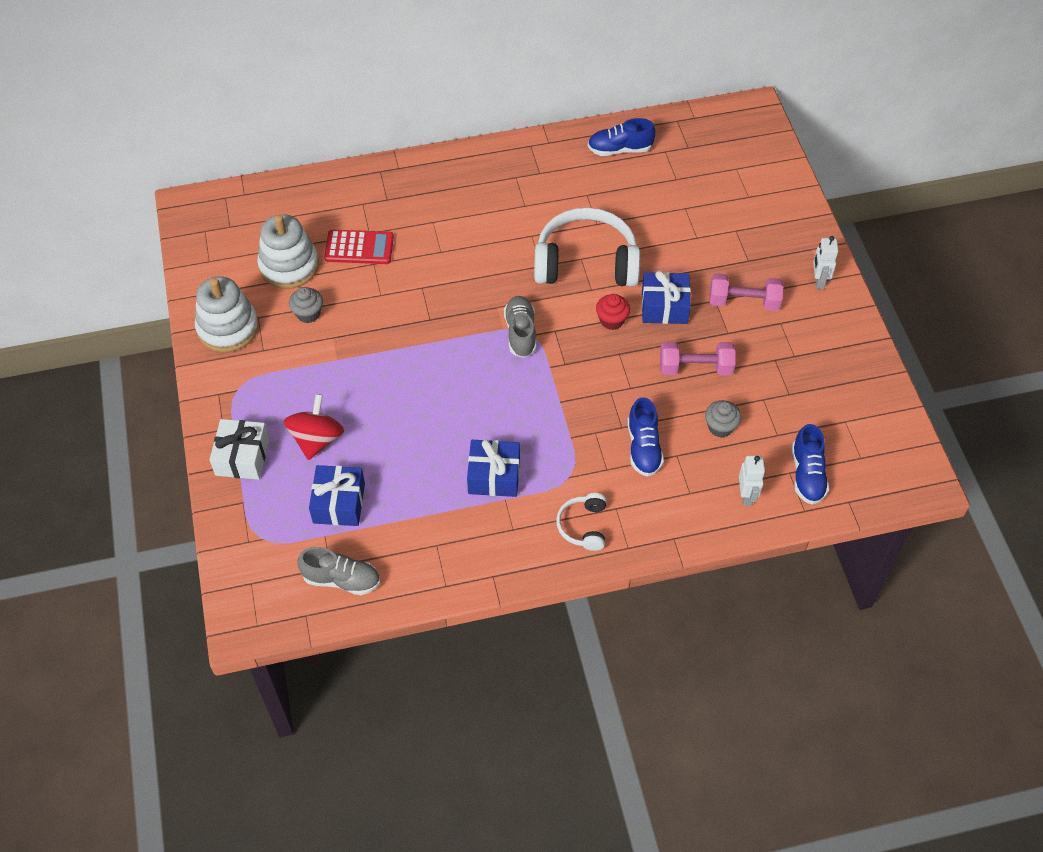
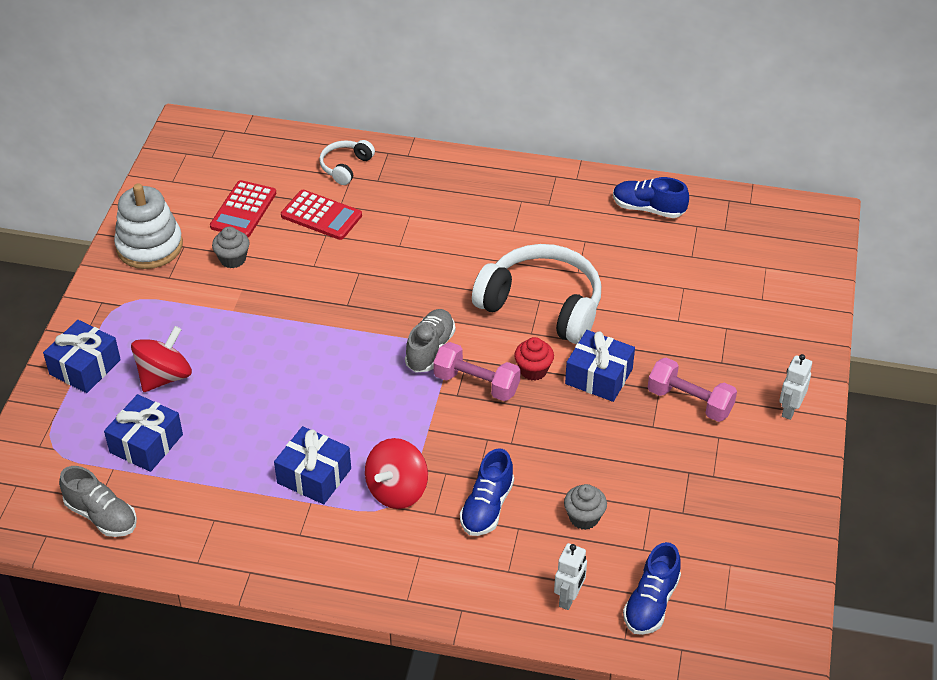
camera: 25 degrees right, 10 degrees down
(242, 457) = (85, 367): white gift -> blue gift
(289, 266) = (243, 210): white stacking toy -> red calculator
(566, 462) = (397, 490): none -> red spinning top
(583, 526) = (373, 560): white headphones -> white headphones (345, 167)
(695, 368) = (594, 448): pink dumbbell -> pink dumbbell (476, 384)

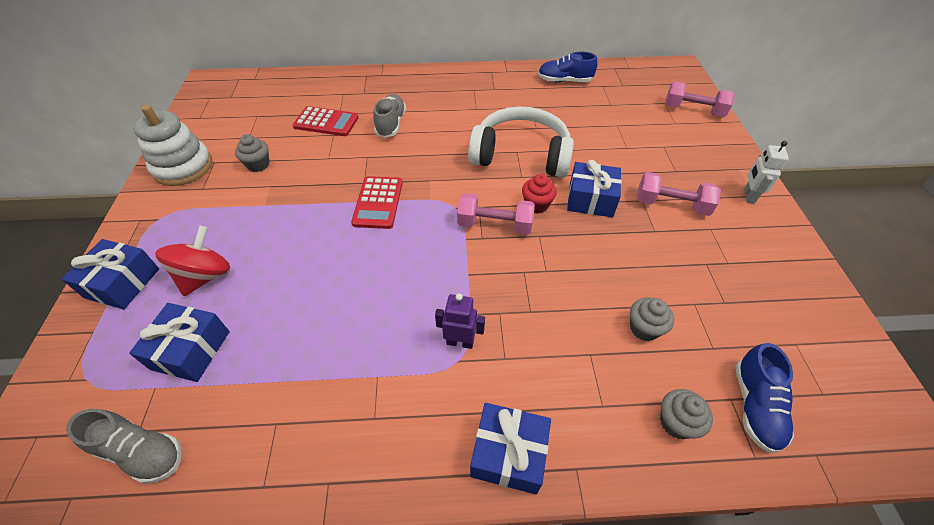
camera: 15 degrees left, 5 degrees up
(243, 210) = (261, 128): red calculator -> red calculator (378, 203)
(314, 476) = (373, 346): blue gift -> blue gift (508, 454)
(345, 167) = (337, 88): white headphones -> none
(397, 490) = (460, 342): red spinning top -> purple robot
(430, 349) = (445, 204): grey shoe -> grey shoe (391, 124)
(487, 507) = (552, 339): blue shoe -> none
(569, 598) = (676, 422): white robot -> grey cupcake
(797, 285) = (693, 110): none -> pink dumbbell

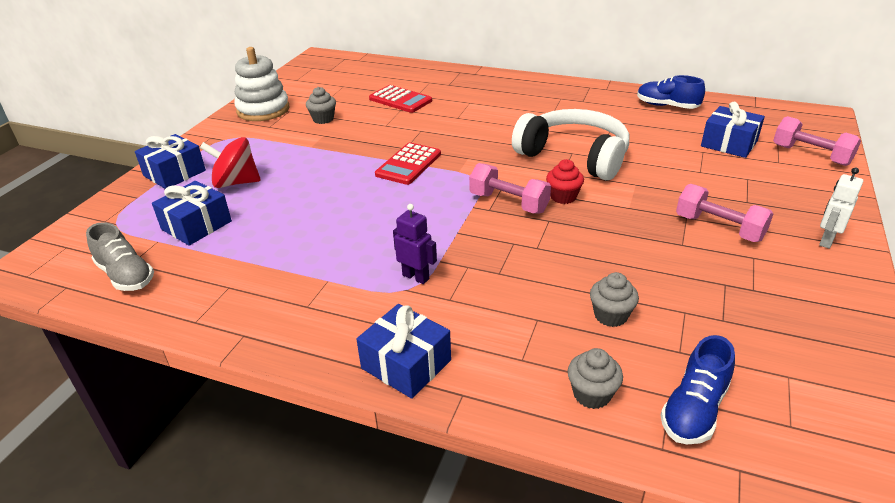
camera: 25 degrees right, 15 degrees down
(205, 276) = (236, 182): red spinning top -> red spinning top turned 135 degrees counterclockwise
(391, 124) = (459, 111): grey shoe -> none
(590, 199) = (626, 204): blue gift -> blue gift (729, 144)

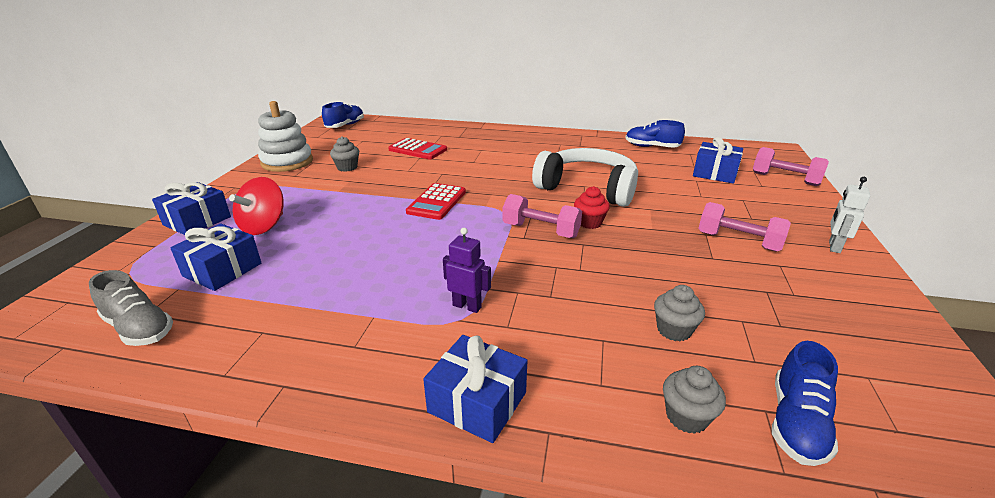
camera: 10 degrees left, 5 degrees down
(236, 182) = (264, 226): red spinning top -> red spinning top turned 60 degrees counterclockwise
(327, 66) = (345, 125): none -> blue shoe

